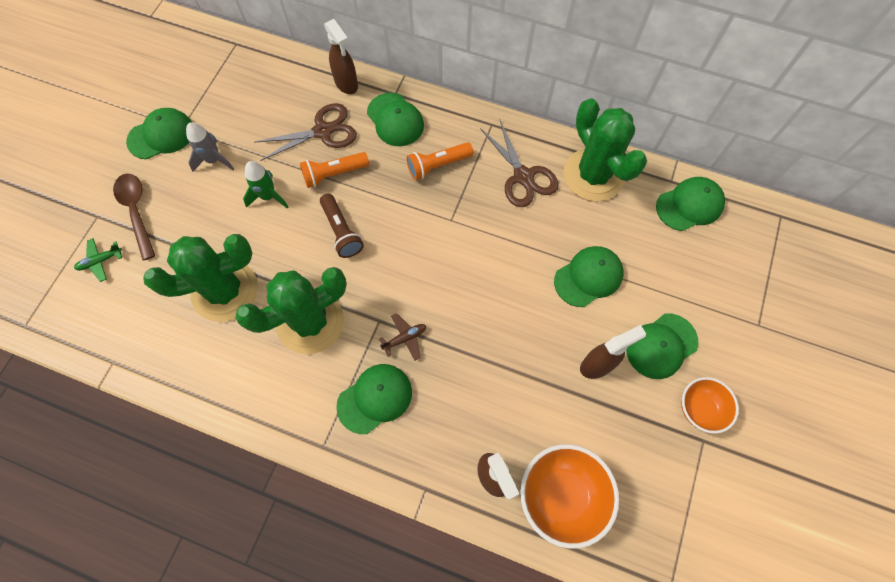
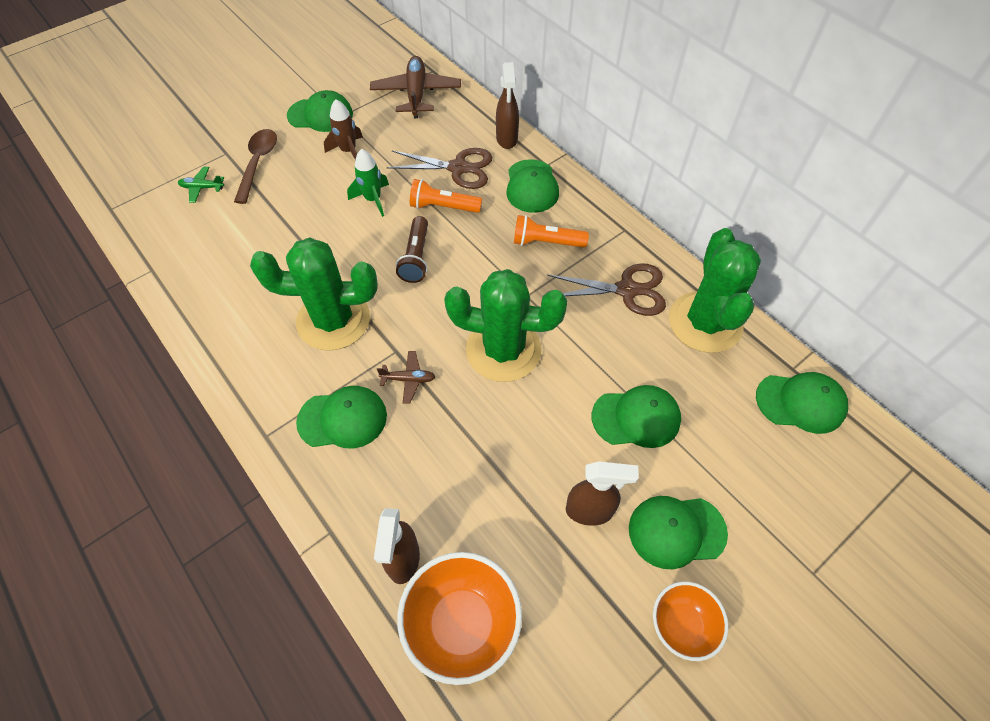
camera: 30 degrees right, 10 degrees down
(214, 160) = (348, 151): grey rocket -> brown rocket
(225, 291) = (281, 258): green cactus -> green cactus (503, 350)
(237, 74) = (416, 94): none -> brown plane
(523, 176) = (627, 290): brown scissors -> brown scissors turned 90 degrees counterclockwise

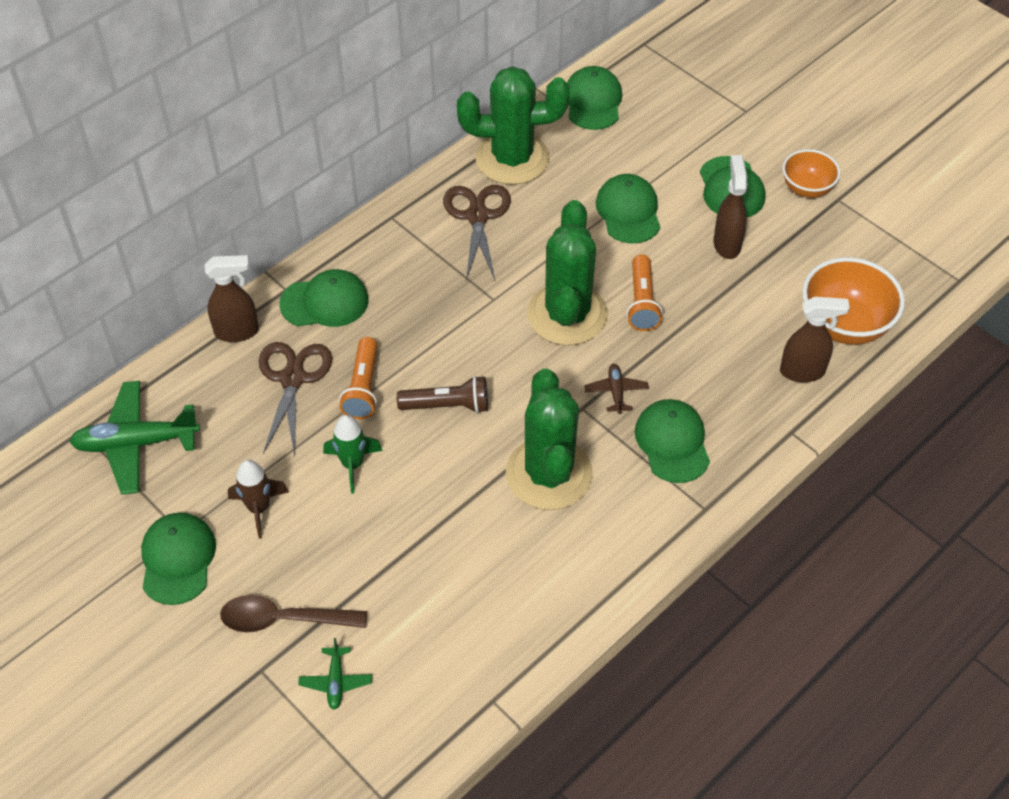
camera: 95 degrees left, 5 degrees down
(416, 94) = (136, 443): brown plane -> green plane
(546, 242) = (415, 285): orange flashlight -> orange flashlight (642, 302)

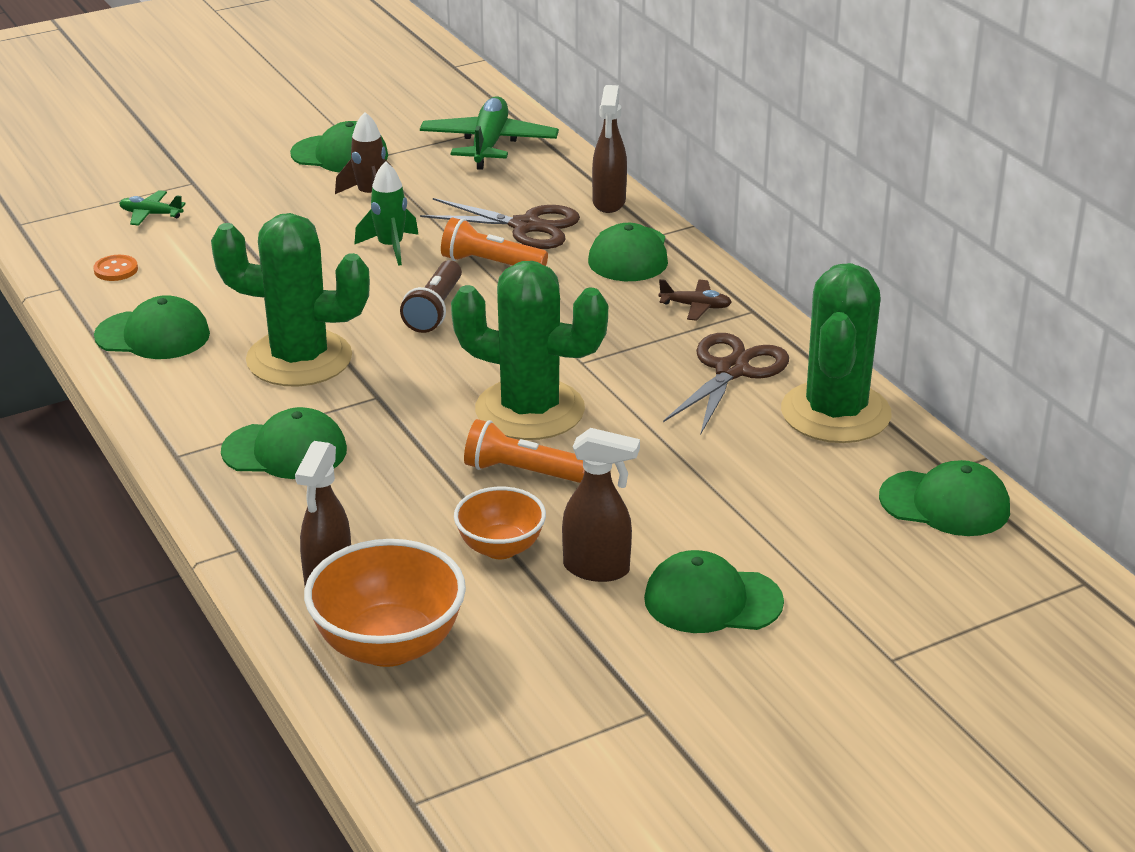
camera: 105 degrees right, 20 degrees down
(284, 619) = (236, 197): brown spoon -> none
(448, 668) = (116, 270): none -> orange button
(477, 216) = (732, 370): brown scissors -> brown scissors turned 75 degrees counterclockwise
(616, 392) = (386, 424): brown plane -> brown plane (695, 306)
(628, 212) = (696, 493): green cap -> green cap (153, 335)
(806, 188) = (685, 682): orange bowl -> orange bowl (500, 548)

